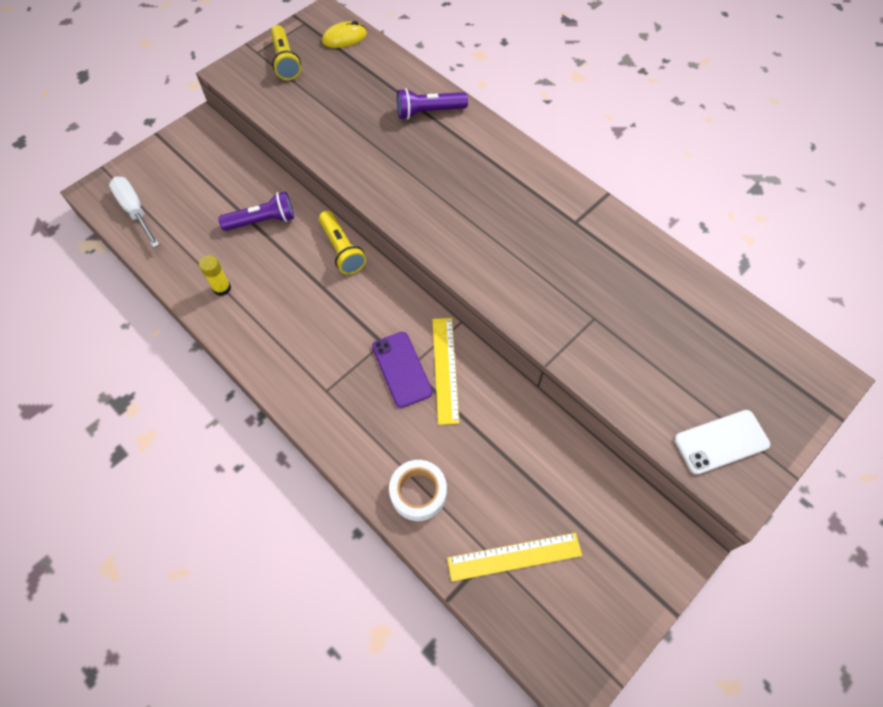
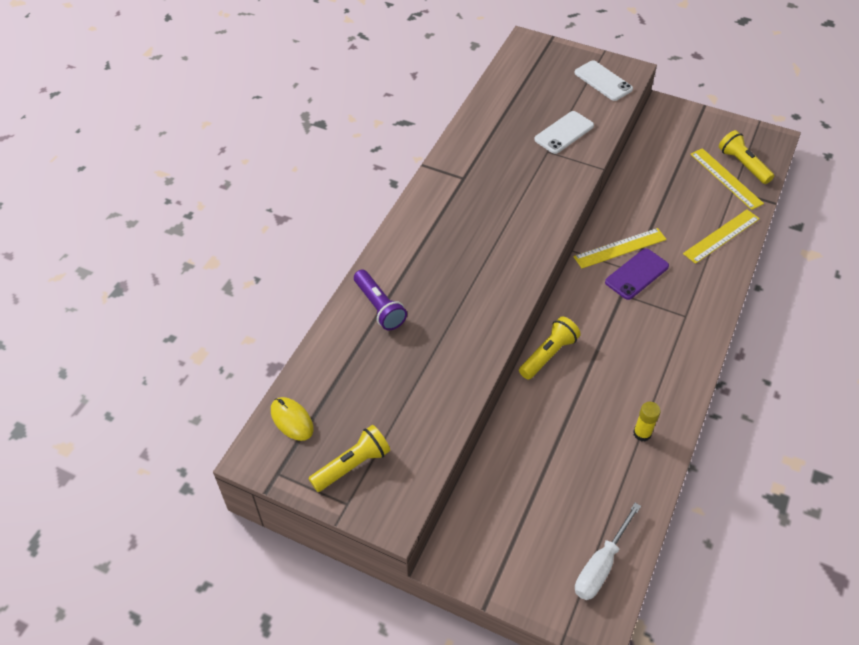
camera: 110 degrees left, 10 degrees down
(262, 221) = (550, 434): purple flashlight -> none
(418, 492) = (721, 236): white tape -> yellow ruler
(533, 597) = (743, 164): none -> yellow flashlight
(623, 349) = (564, 133): none -> white phone

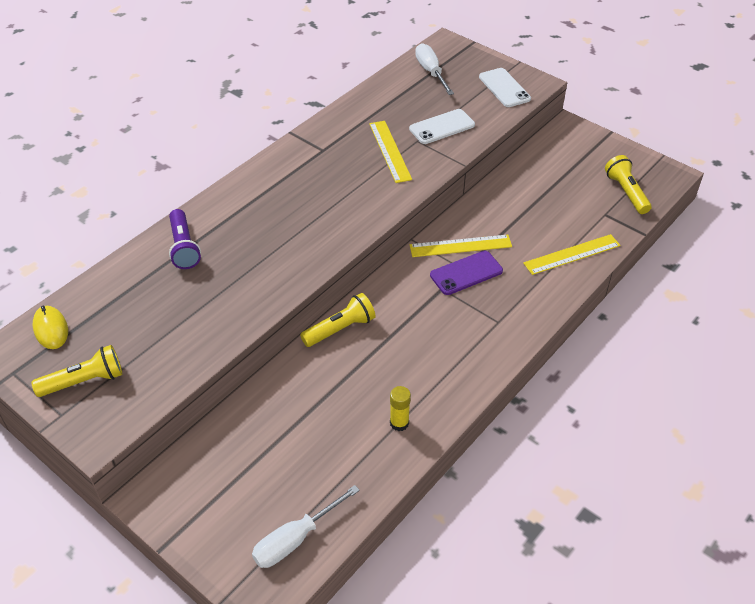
camera: 15 degrees right, 5 degrees down
(527, 76) = (431, 72): none -> white screwdriver
(726, 178) = (602, 202): yellow ruler -> yellow ruler (389, 151)

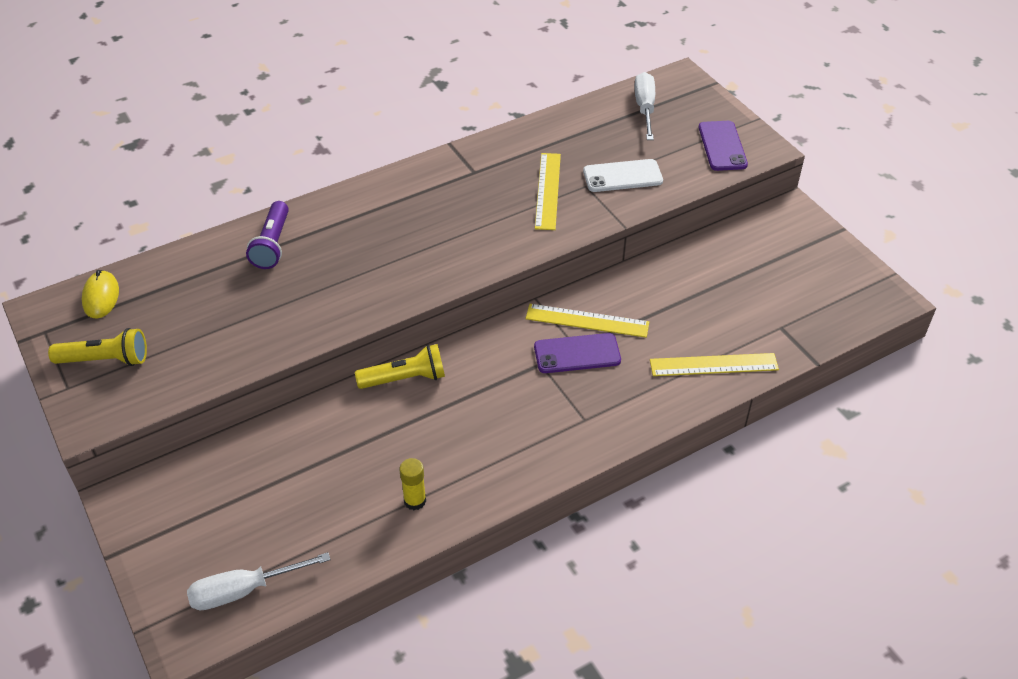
camera: 20 degrees right, 0 degrees up
(504, 88) = (722, 146): white phone -> purple phone
(626, 192) = (822, 307): yellow flashlight -> none

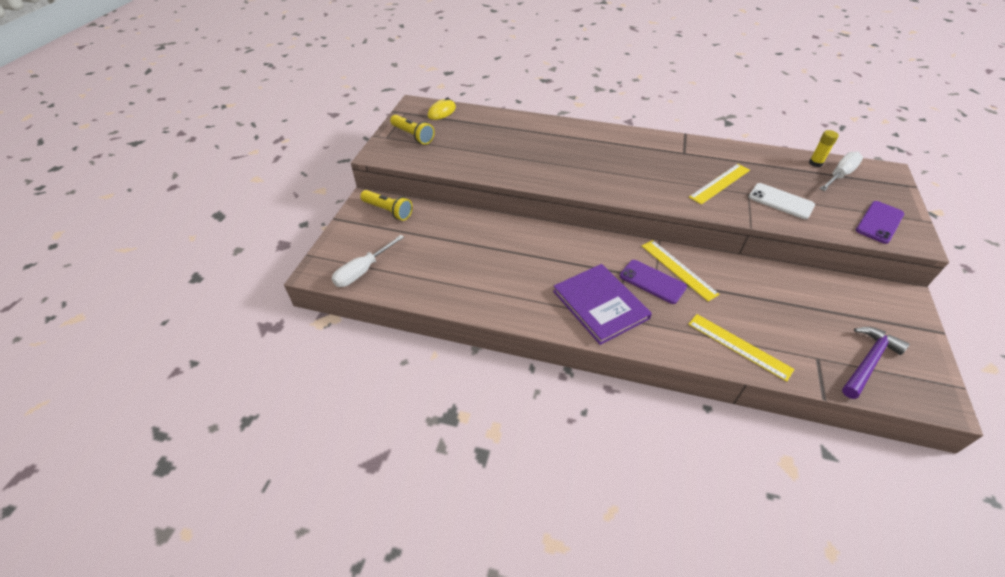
camera: 45 degrees right, 0 degrees up
(244, 590) = (363, 271): white screwdriver -> white screwdriver turned 75 degrees counterclockwise
(272, 244) = (538, 131): purple flashlight -> none
(405, 379) = (542, 233): yellow flashlight -> yellow flashlight (388, 211)
(415, 501) = (480, 290): yellow glue stick -> yellow glue stick (815, 163)
(555, 418) = (600, 304): none -> purple book
(817, 301) = (868, 361): none -> purple hammer

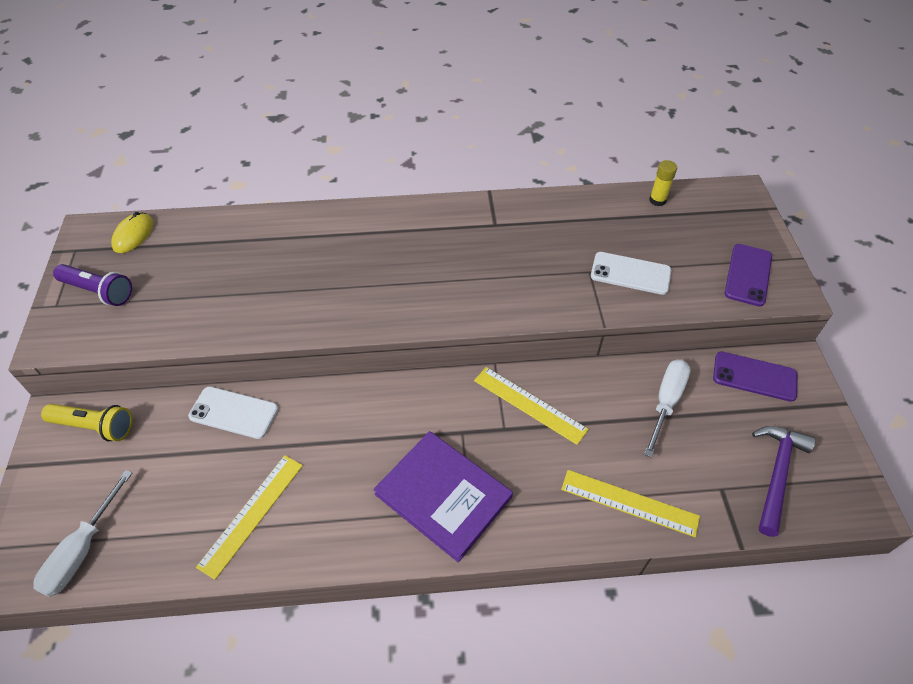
camera: 20 degrees left, 5 degrees up
(413, 136) = (98, 292): yellow flashlight -> purple flashlight
(474, 224) = (233, 413): none -> white phone
(652, 282) = (501, 435): purple phone -> purple phone (754, 376)
(719, 183) = (551, 264): yellow ruler -> yellow ruler (251, 514)
(840, 175) = (689, 212): white screwdriver -> white screwdriver (666, 402)

